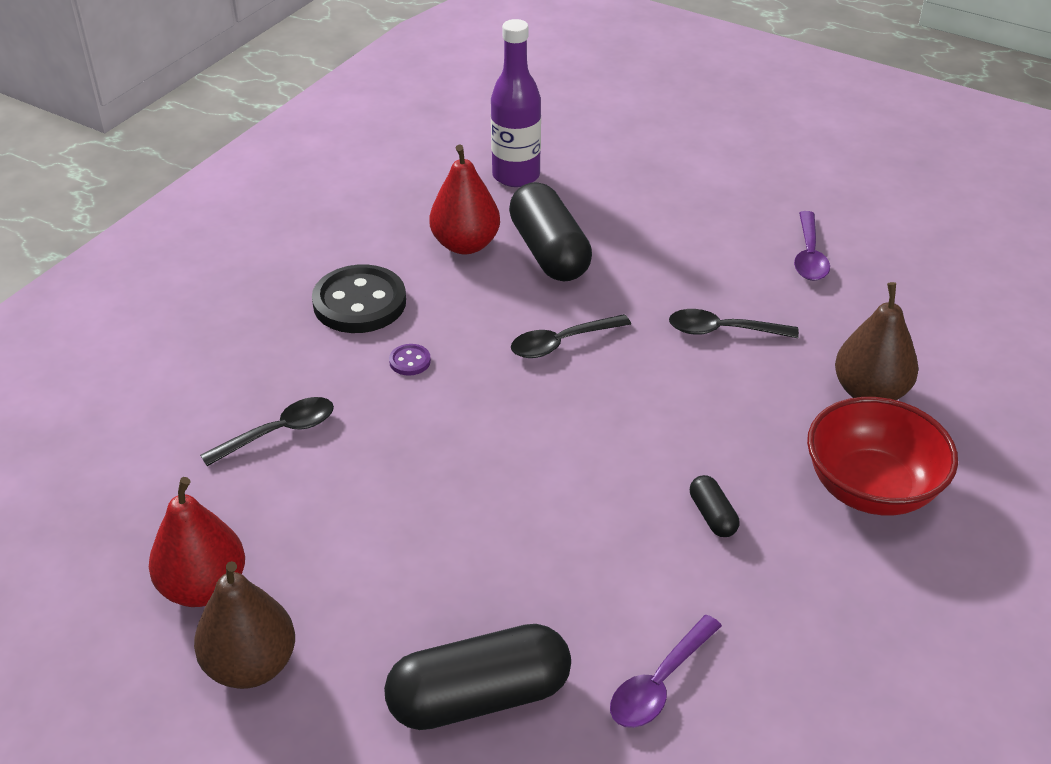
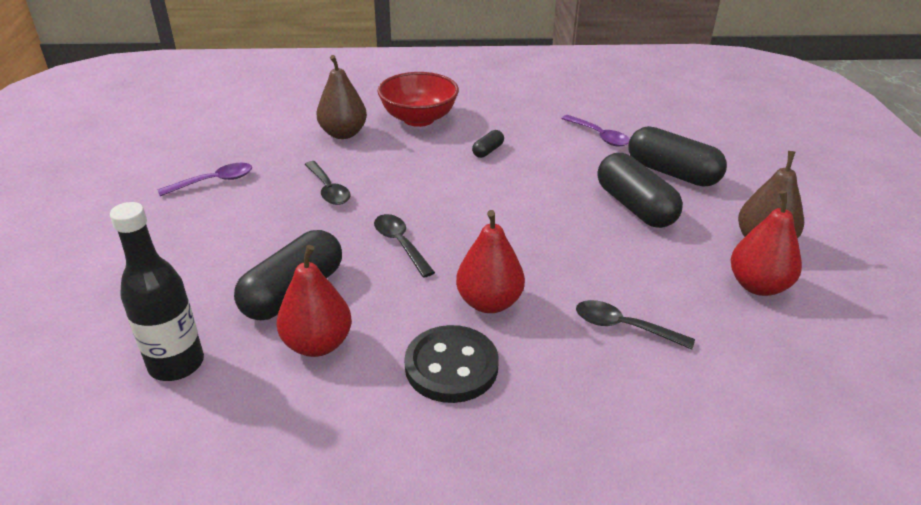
camera: 125 degrees left, 5 degrees down
(410, 361) = (489, 302): purple button -> red pear
(444, 586) = (635, 207): none -> black capsule
(516, 176) = (176, 364): purple bottle -> black bottle
(562, 343) = (400, 244): black spoon -> black spoon turned 150 degrees counterclockwise
(660, 683) = (599, 136): purple spoon -> purple spoon turned 45 degrees clockwise

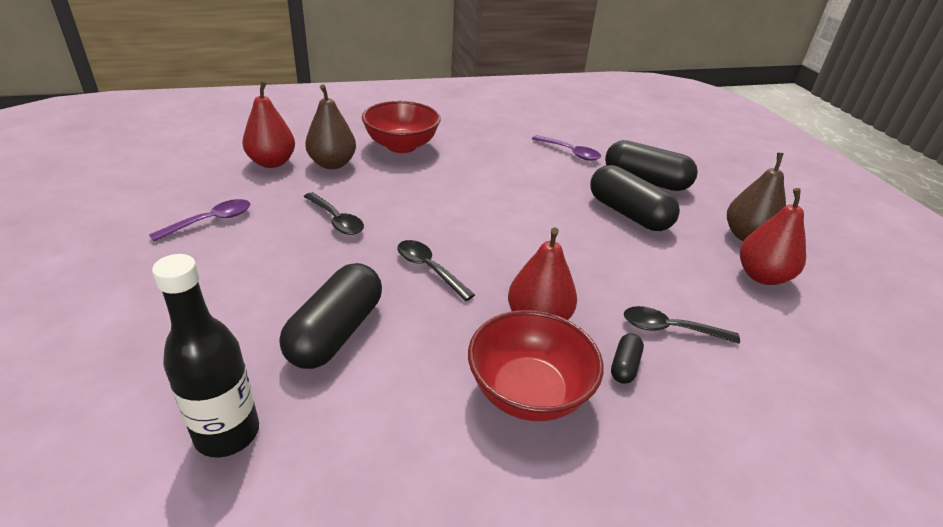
camera: 15 degrees left, 0 degrees up
(317, 344) = (381, 387): red pear -> red pear (272, 162)
(451, 366) = (528, 392): black button -> red bowl
(488, 151) = (477, 172): black capsule -> black capsule (624, 366)

